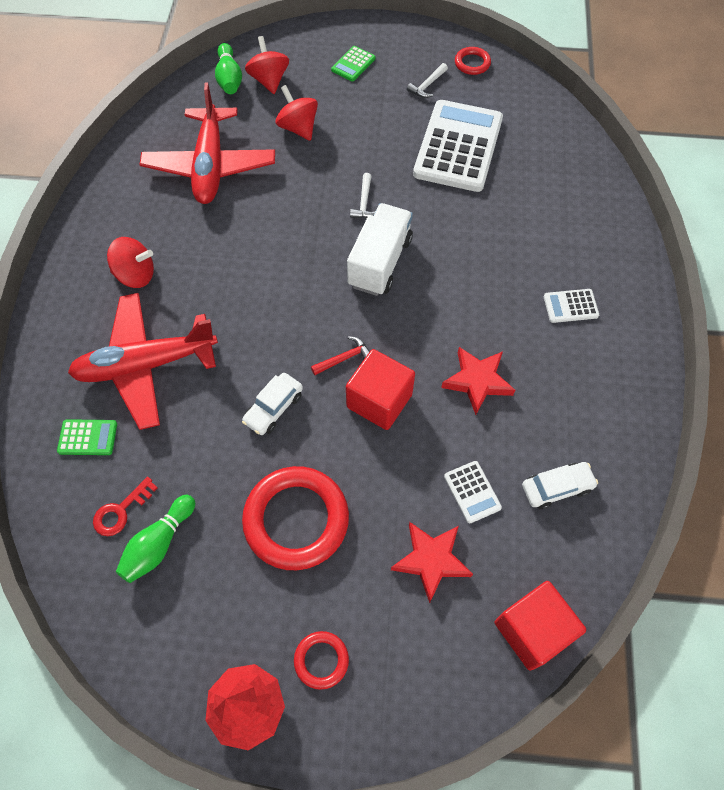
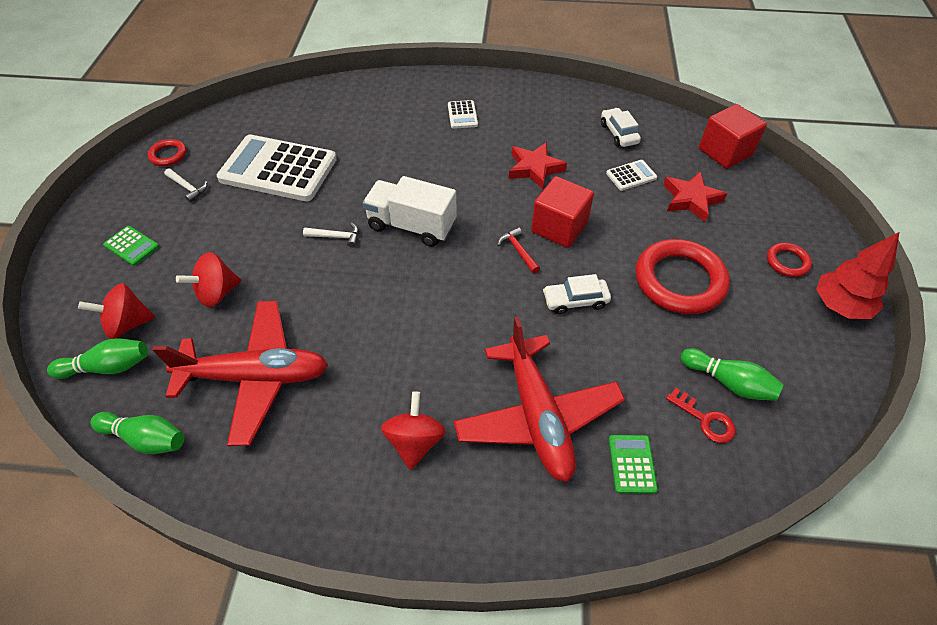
camera: 90 degrees left, 10 degrees down
(165, 113) = (146, 438): none -> green bowling pin
(274, 408) = (575, 301): white car -> white car turned 135 degrees clockwise

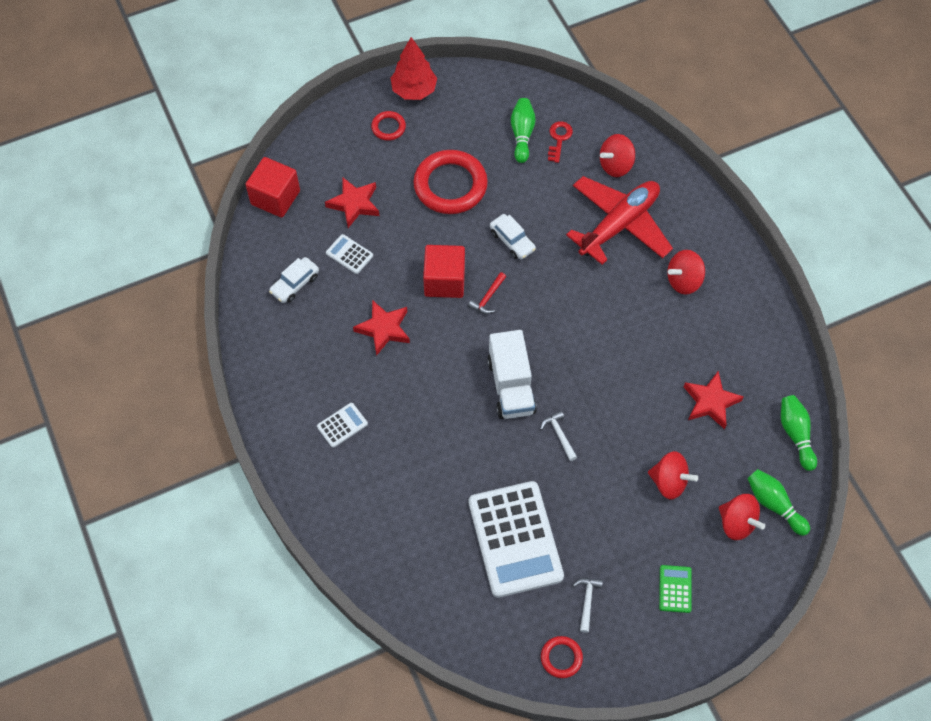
camera: 120 degrees left, 10 degrees up
(255, 377) = (710, 402): red plane -> red star
(631, 464) = (615, 165): green calculator -> red spinning top

